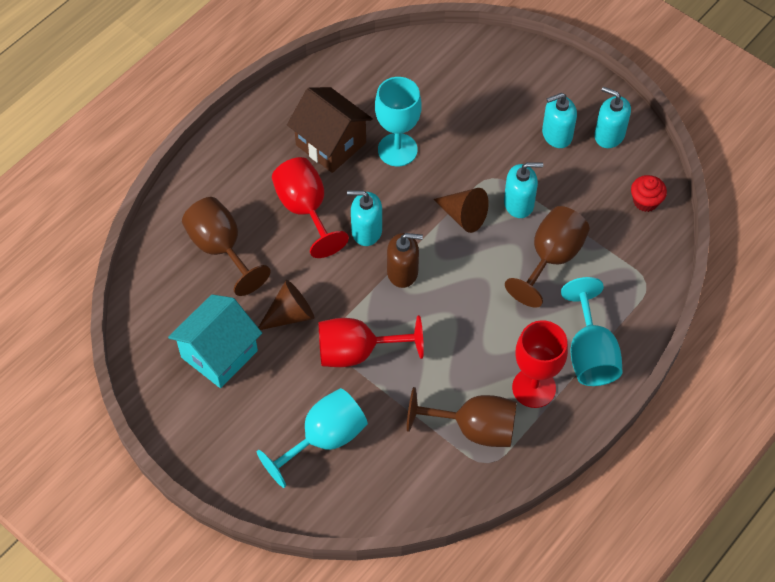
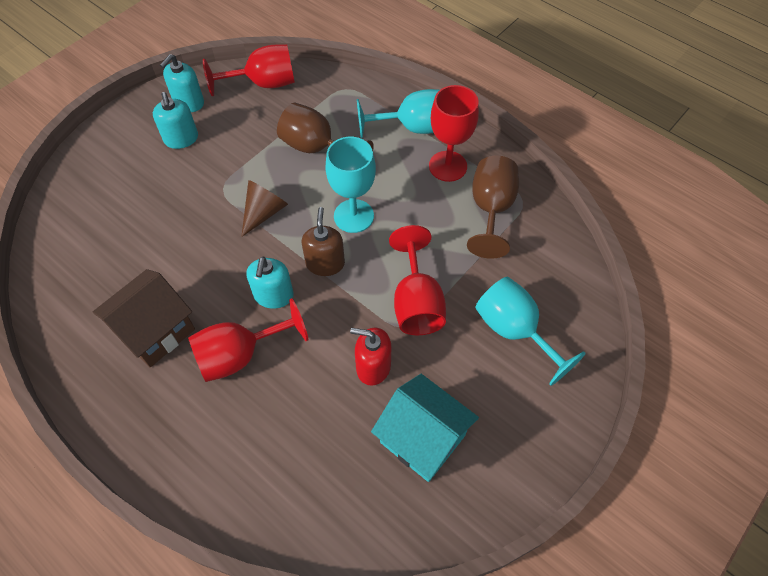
camera: 90 degrees left, 0 degrees up
(221, 248) = (284, 444): brown goblet -> none
(290, 315) = (373, 367): brown cone -> red soap dispenser
(397, 150) = (175, 267): turquoise goblet -> turquoise goblet (353, 216)
(519, 203) = (255, 169): turquoise soap dispenser -> none
(645, 201) = (263, 83): red cupcake -> red goblet

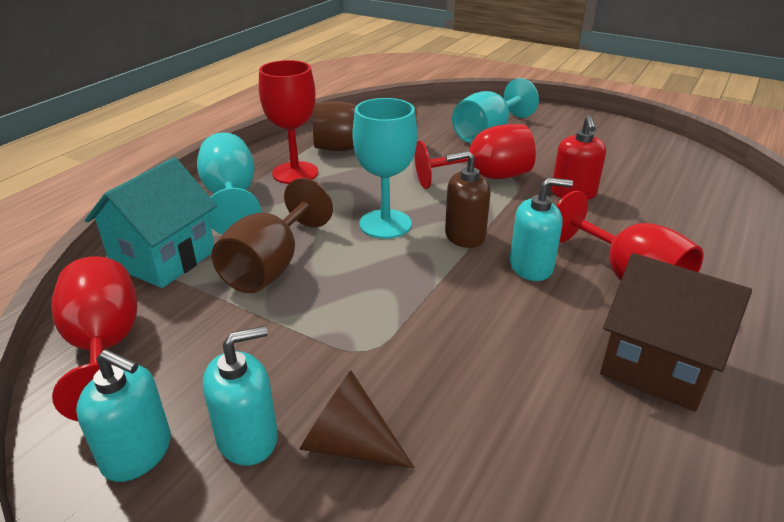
camera: 100 degrees left, 25 degrees down
(264, 212) = (401, 297): brown cone -> brown cone (348, 443)
(422, 439) = (622, 164): turquoise house -> turquoise house (164, 258)

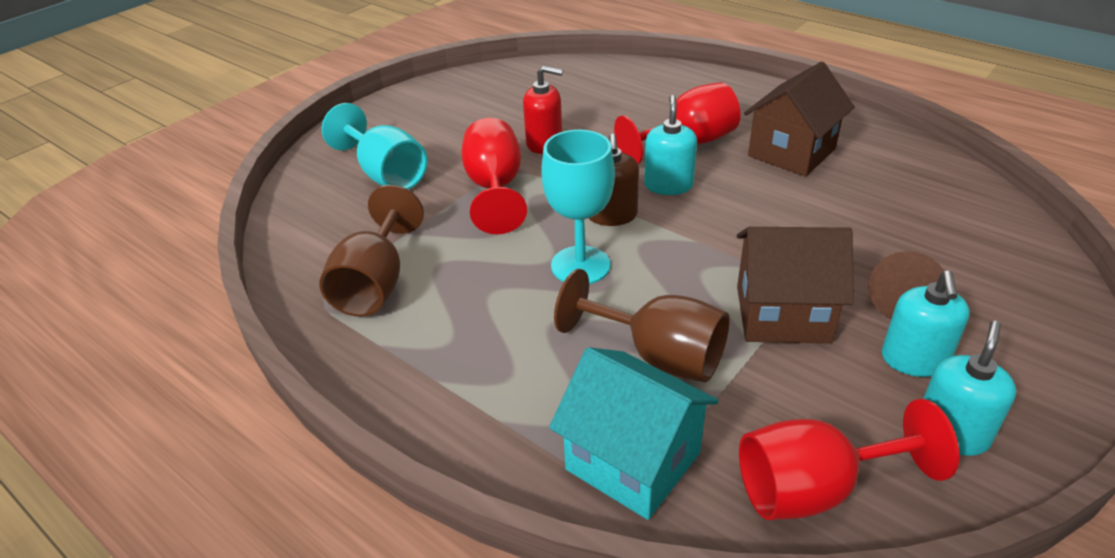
camera: 80 degrees left, 5 degrees up
(231, 198) = (483, 404): turquoise goblet -> none
(247, 438) = (914, 360): turquoise soap dispenser -> turquoise soap dispenser turned 150 degrees counterclockwise
(295, 173) = (428, 340): red goblet -> none
(323, 340) = (782, 314): none -> brown house

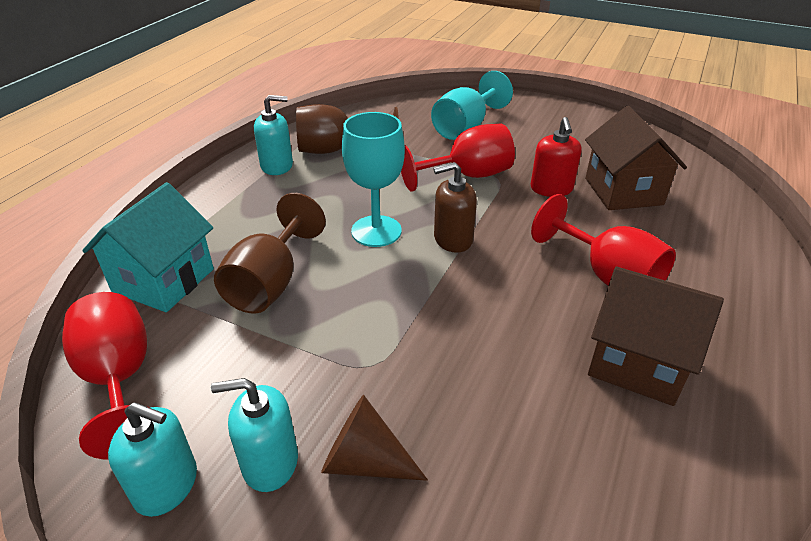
camera: 75 degrees right, 0 degrees up
(668, 185) = (517, 269): turquoise soap dispenser -> turquoise soap dispenser (277, 166)
(782, 314) = (330, 357): brown house -> brown house (623, 191)

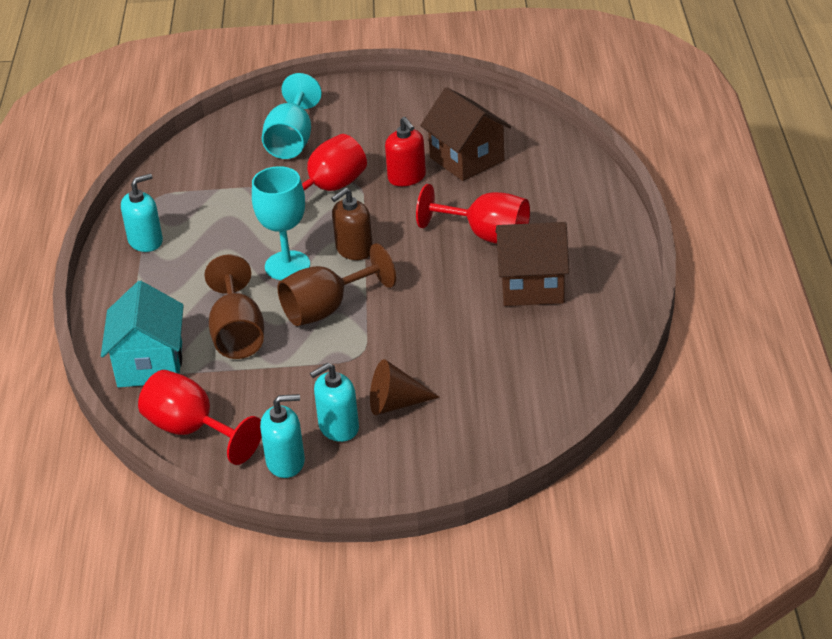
camera: 25 degrees left, 0 degrees up
(336, 150) = (187, 206): brown goblet -> brown goblet (326, 309)

